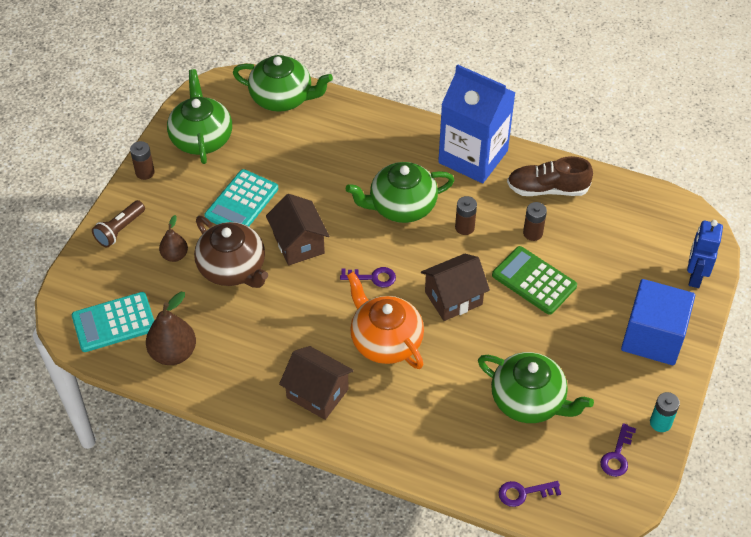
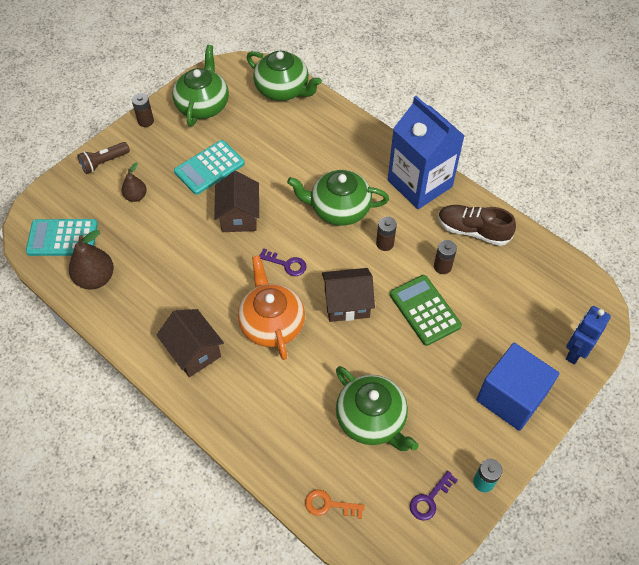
camera: 20 degrees right, 5 degrees up
(233, 268) = (176, 221): brown teapot -> none
(523, 493) = (329, 505): purple key -> orange key

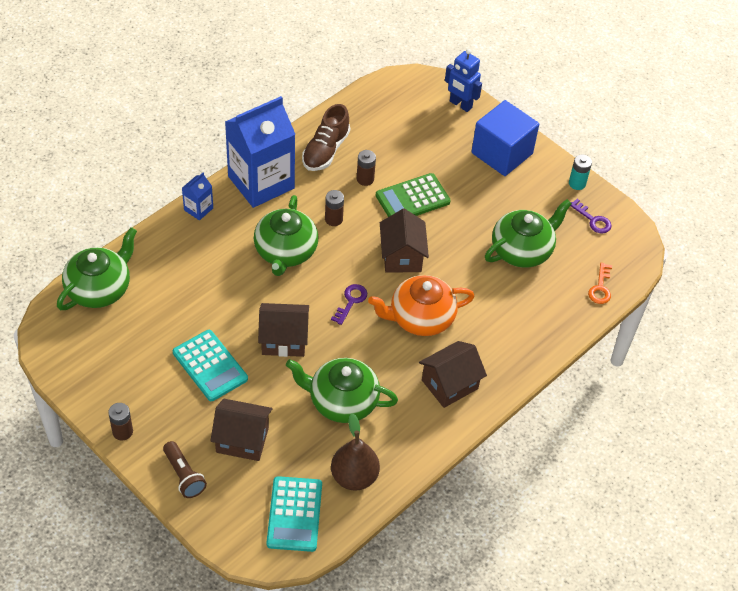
camera: 90 degrees left, 5 degrees down
(136, 196) = (242, 440): brown pear -> brown house
(203, 105) = (108, 370): green teapot -> green teapot (342, 401)
(378, 142) = (198, 209): none -> blue carton

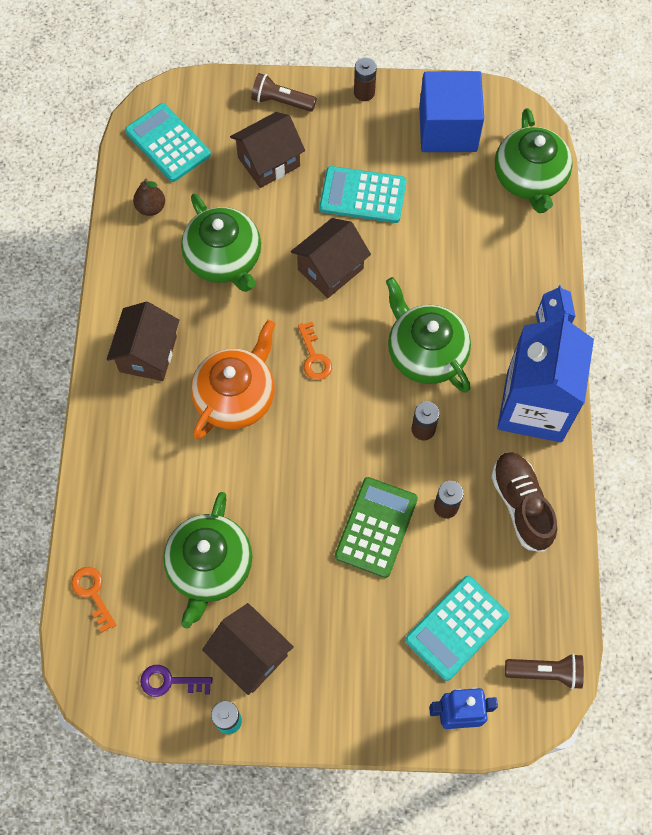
camera: 140 degrees right, 15 degrees up
(342, 401) = (224, 259): green teapot -> green teapot turned 90 degrees clockwise
(351, 301) = (314, 357): purple key -> orange key
(354, 477) = (151, 208): brown pear -> brown pear, size x0.61
(399, 87) = (545, 672): none -> brown flashlight
(402, 256) = (318, 448): brown house -> brown house (250, 655)
(421, 132) = (457, 628): none -> turquoise calculator
(502, 153) = (346, 684): blue cube -> blue cube (448, 129)

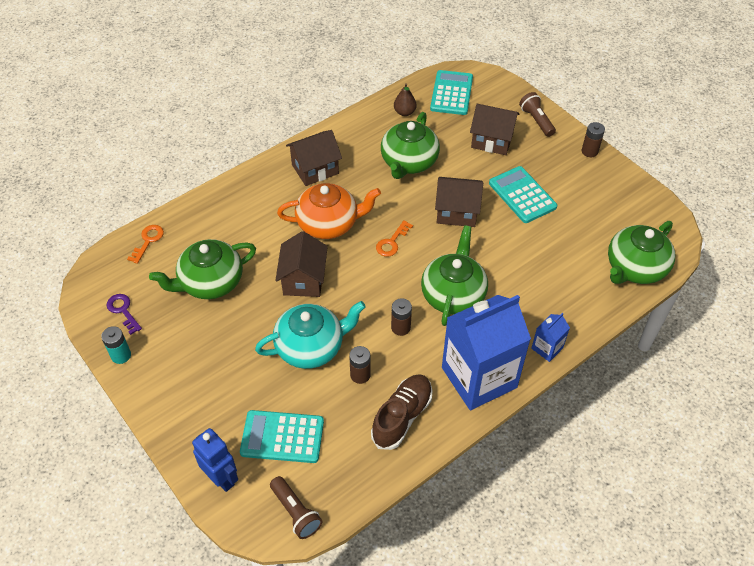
camera: 50 degrees right, 15 degrees down
(250, 655) = (171, 338): brown house -> brown house (303, 279)
(376, 527) = (311, 347): green calculator -> turquoise teapot
(448, 129) = (616, 205): blue cube -> none

